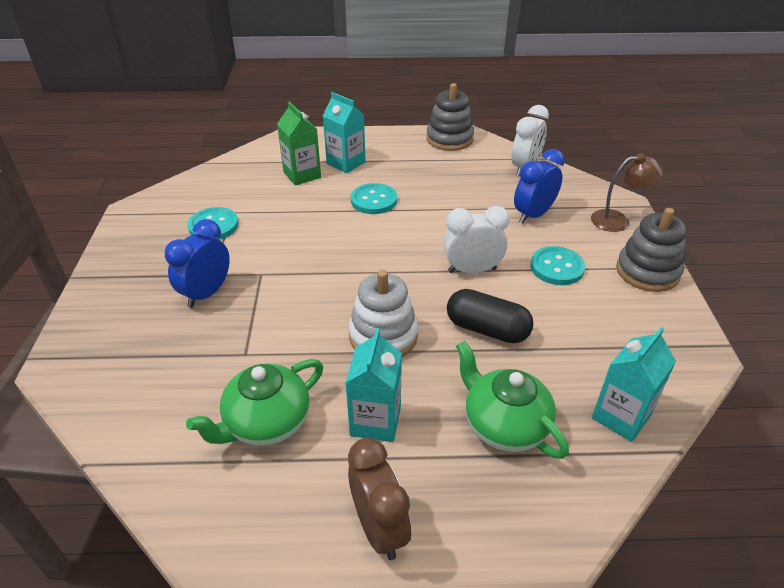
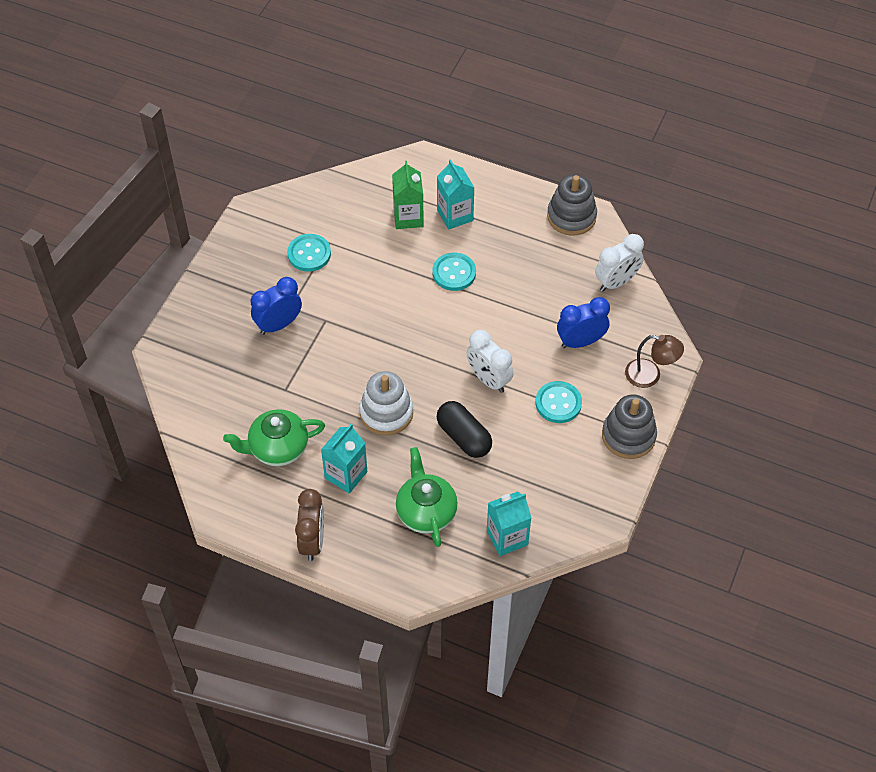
camera: 25 degrees right, 15 degrees up
(472, 270) = (488, 379): white clock -> white clock turned 150 degrees counterclockwise

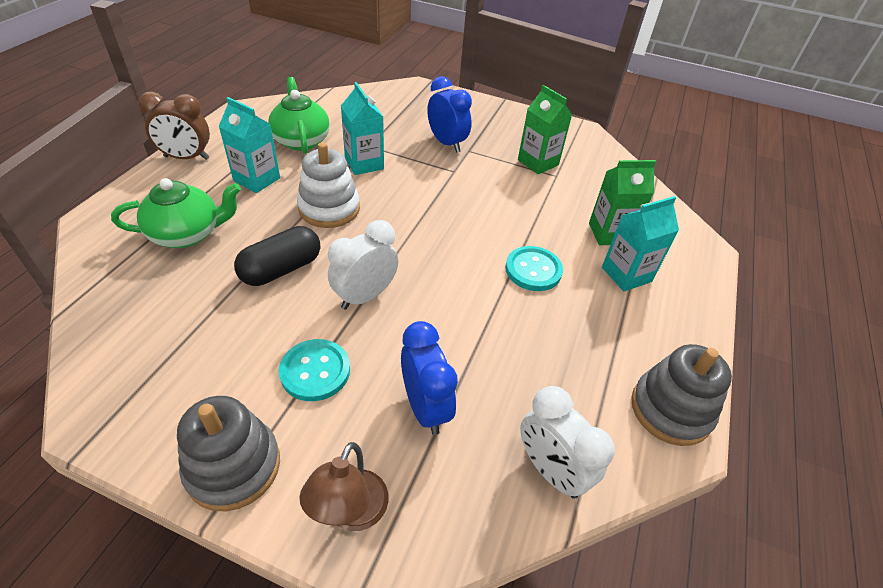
camera: 85 degrees right, 10 degrees down
(309, 254) = (538, 162): turquoise button -> green carton
(507, 537) = (116, 303): turquoise carton -> turquoise carton (364, 163)

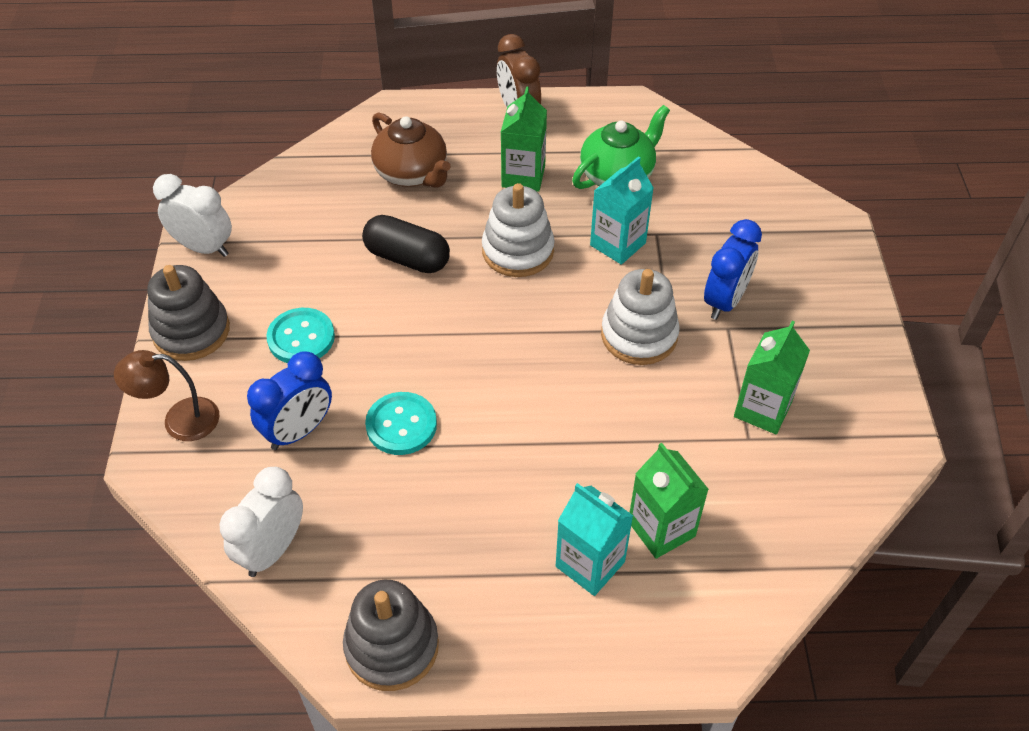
camera: 70 degrees right, 5 degrees up
(187, 234) = (412, 174): green teapot -> brown teapot
(257, 179) = (523, 176): turquoise carton -> green carton
(365, 296) = (408, 333): white clock -> white clock (204, 247)
(450, 185) = (639, 335): none -> white stacking toy
(533, 270) = (536, 464): turquoise button -> turquoise button (401, 425)

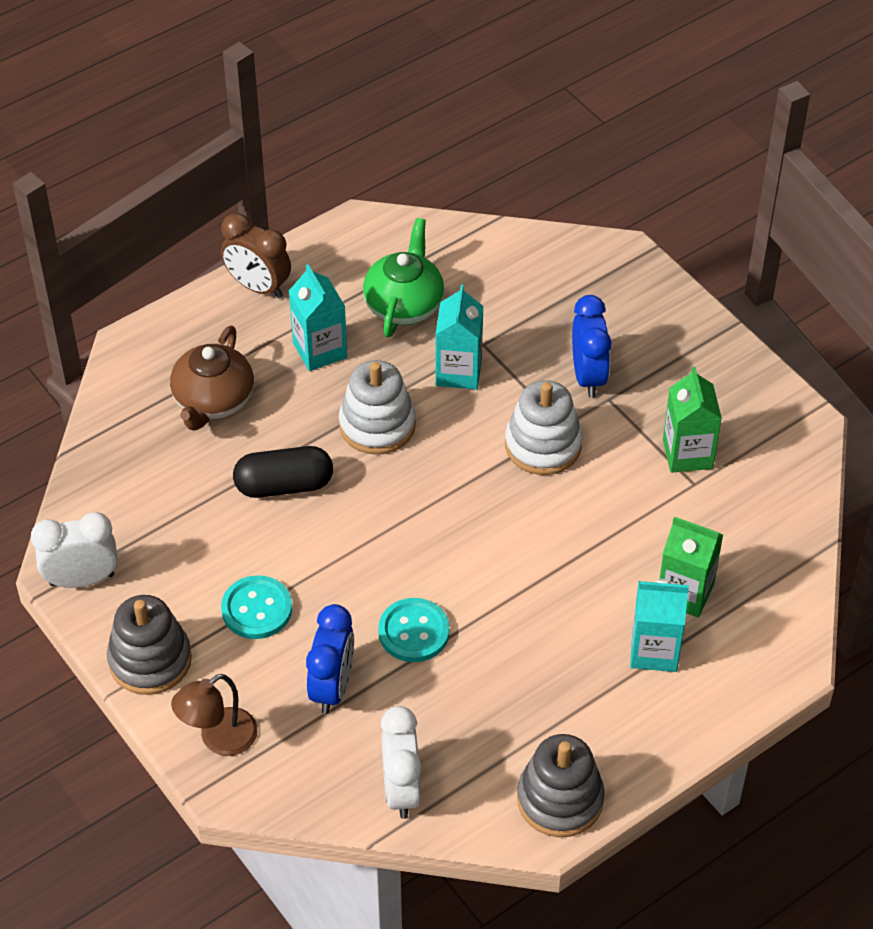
camera: 35 degrees left, 0 degrees up
(412, 174) = (213, 401): brown teapot -> brown teapot turned 90 degrees clockwise
(523, 176) = (320, 350): green carton -> turquoise carton

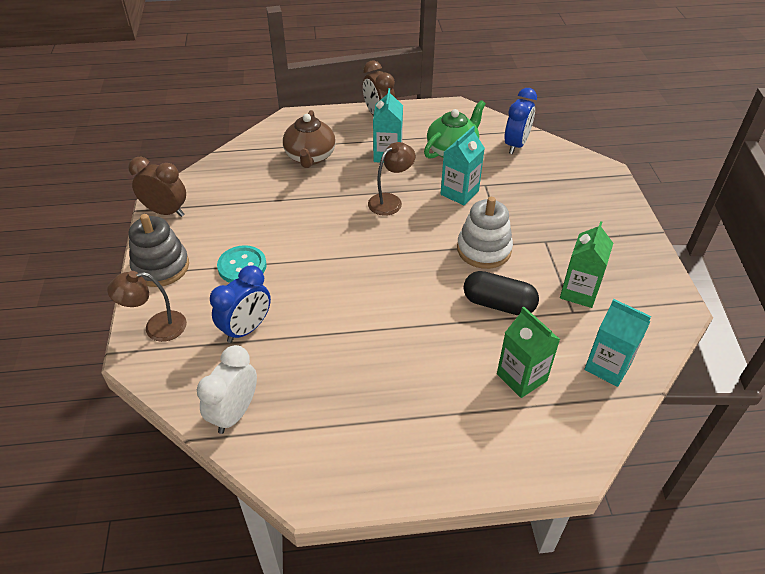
camera: 30 degrees right, 5 degrees down
(82, 579) = (166, 212): white clock -> brown clock
(213, 401) = (310, 157): brown teapot -> brown teapot turned 45 degrees counterclockwise
(284, 485) = (313, 210): black capsule -> black capsule (498, 304)
(377, 425) = (390, 201): white stacking toy -> brown lamp
(414, 632) = (322, 319): turquoise button -> none
(560, 799) = (333, 476): grey stacking toy -> none
(588, 376) = (539, 224): blue clock -> blue clock (516, 145)
(654, 650) = (473, 405): turquoise carton -> turquoise carton (607, 366)

